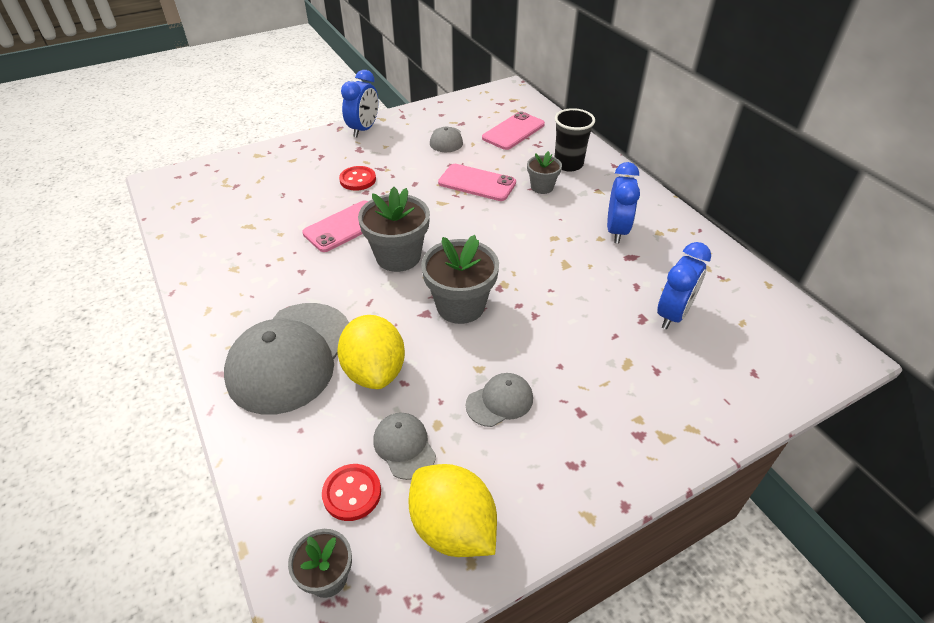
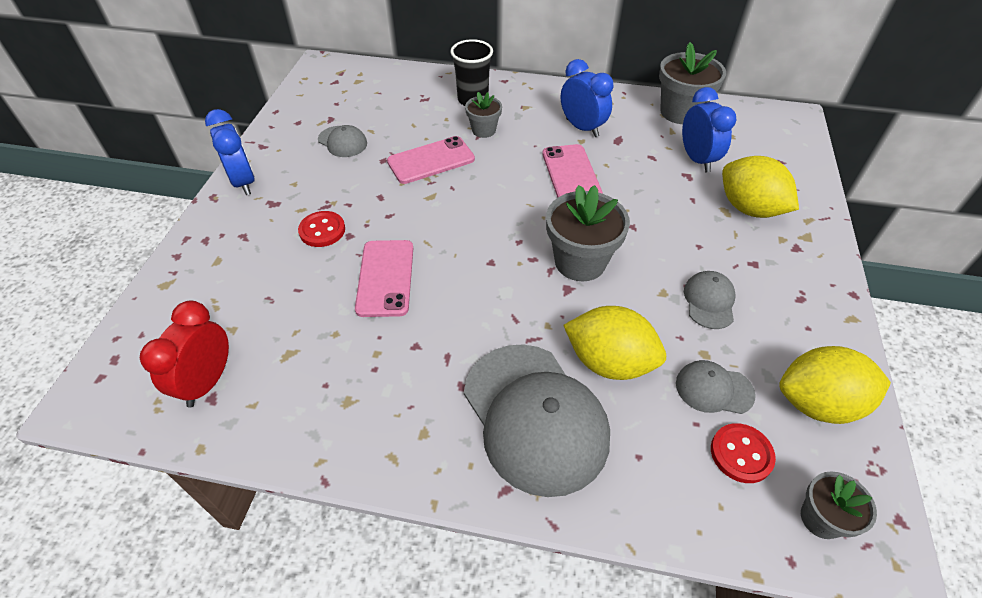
camera: 50 degrees left, 5 degrees up
(204, 211) = (208, 382): none -> red clock
(398, 256) = (473, 265): grey flower pot -> grey flower pot (680, 112)
(513, 131) = (387, 99): pink phone -> pink phone (571, 174)
(651, 378) = (749, 208): none -> yellow lemon

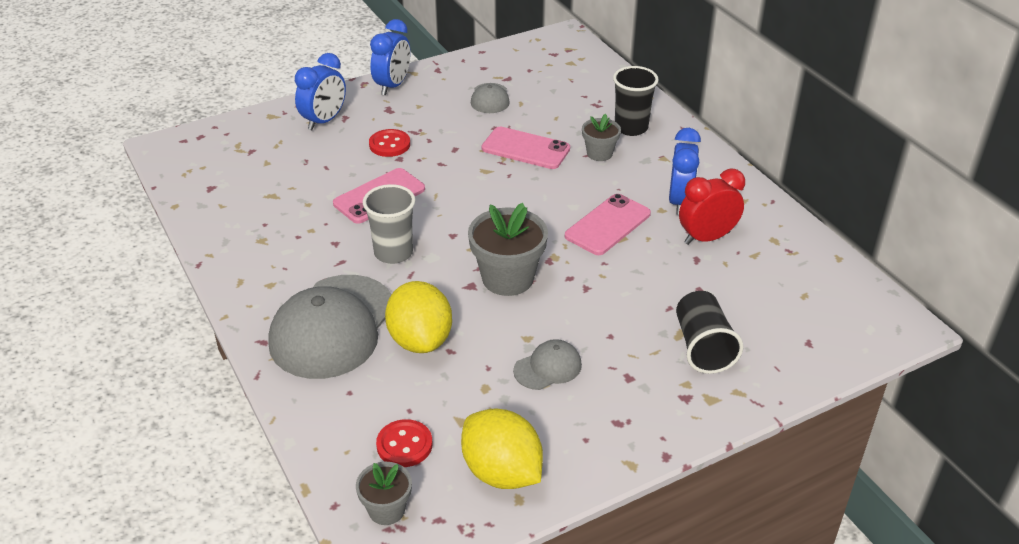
camera: 50 degrees right, 10 degrees down
(208, 382) = (220, 179): red clock -> red clock (707, 238)
(474, 313) = (393, 253): none -> grey cup
(680, 112) = (793, 248): grey flower pot -> none
(697, 159) = (732, 287): blue clock -> blue clock (324, 121)
(714, 389) = (453, 406): grey cap -> none
(749, 208) = (703, 347): yellow lemon -> black cup

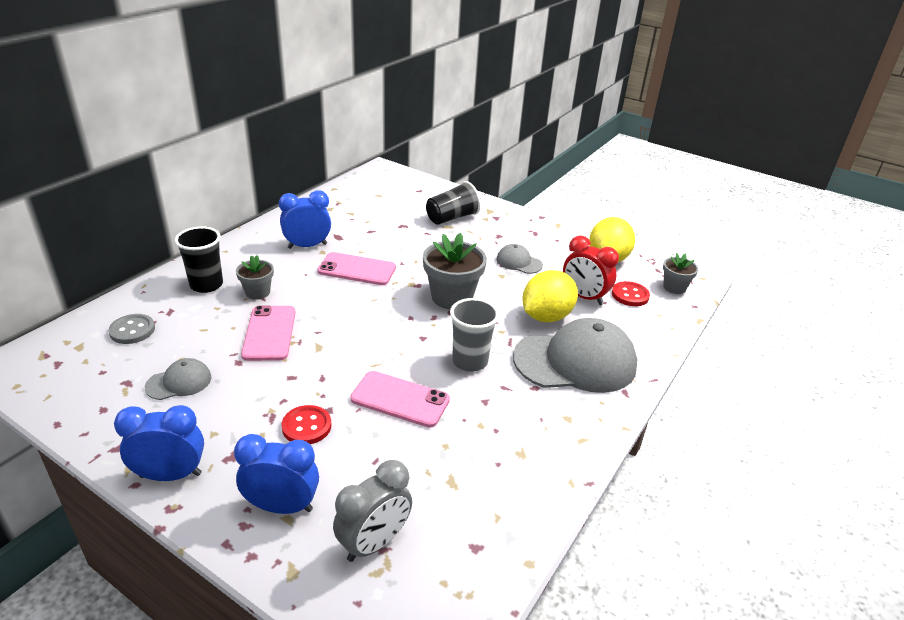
camera: 120 degrees left, 5 degrees down
(259, 148) = (374, 543): none -> grey clock
(577, 85) = (132, 330): none -> grey button
(707, 238) = (344, 230): red clock -> red clock (584, 297)

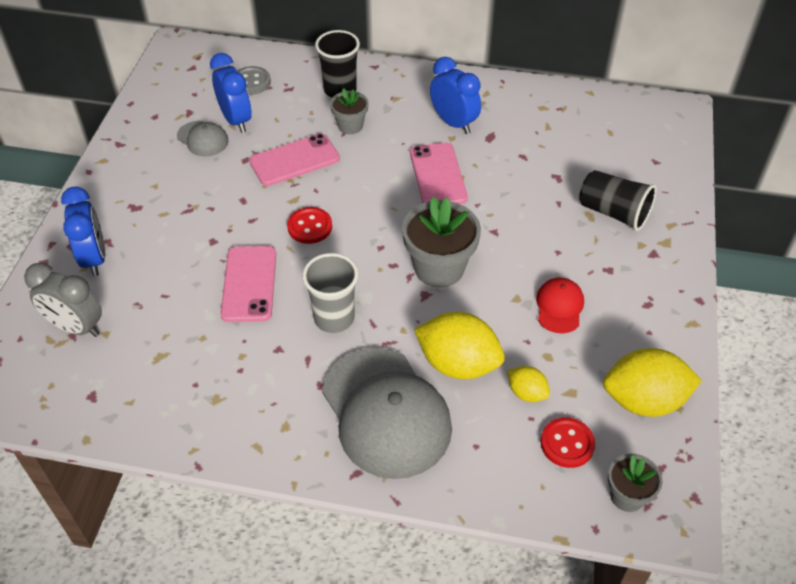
camera: 70 degrees right, 15 degrees up
(170, 475) = (103, 184): blue clock -> blue clock (236, 120)
(306, 426) = (186, 236): red button -> red button (310, 227)
(519, 262) = (559, 307): grey cap -> red cap
(584, 297) = (526, 393): red clock -> yellow lemon

